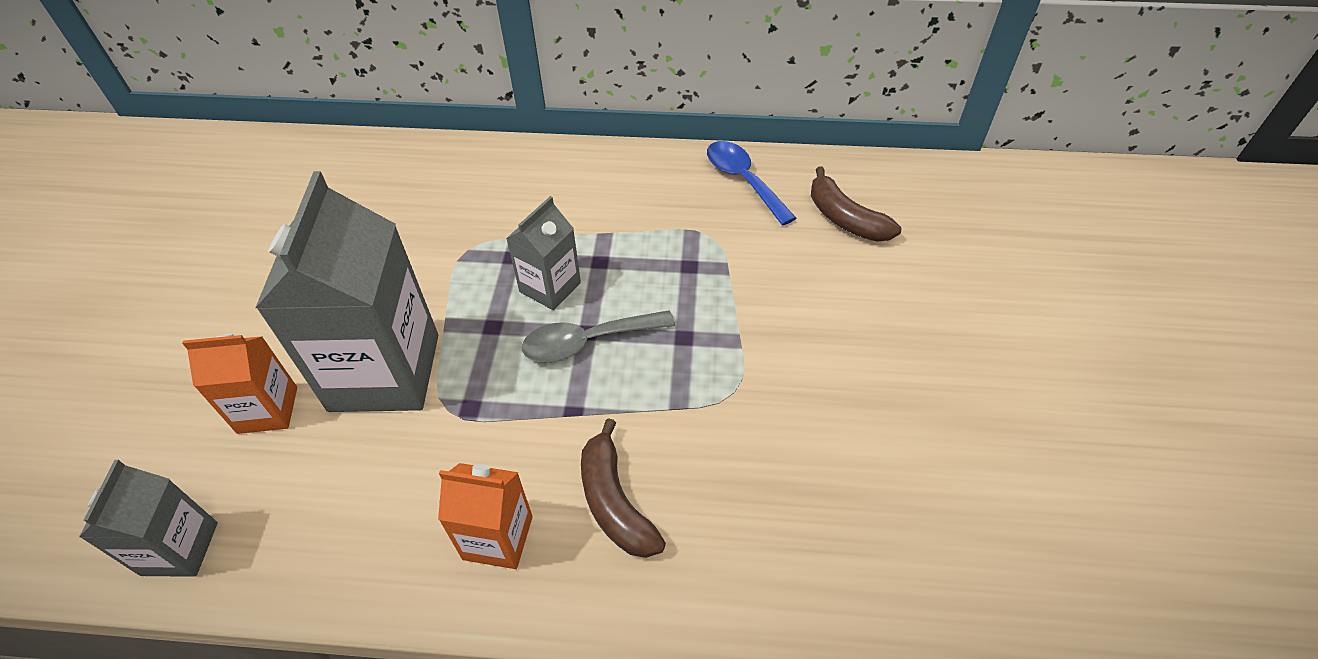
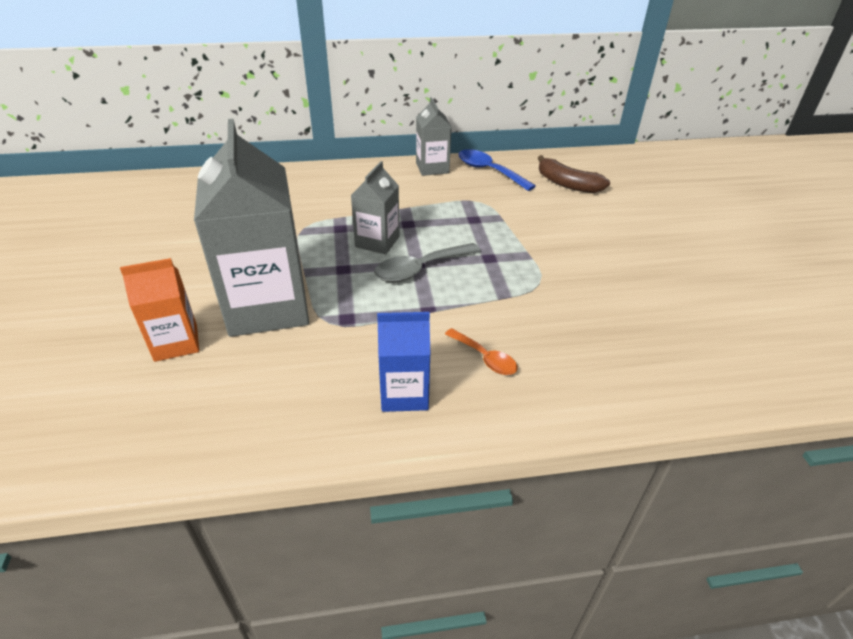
camera: 15 degrees left, 10 degrees down
(180, 548) = (130, 446): grey carton -> grey carton (432, 168)
(498, 538) = (404, 393): orange carton -> blue carton
(615, 502) = (484, 358): brown banana -> orange spoon

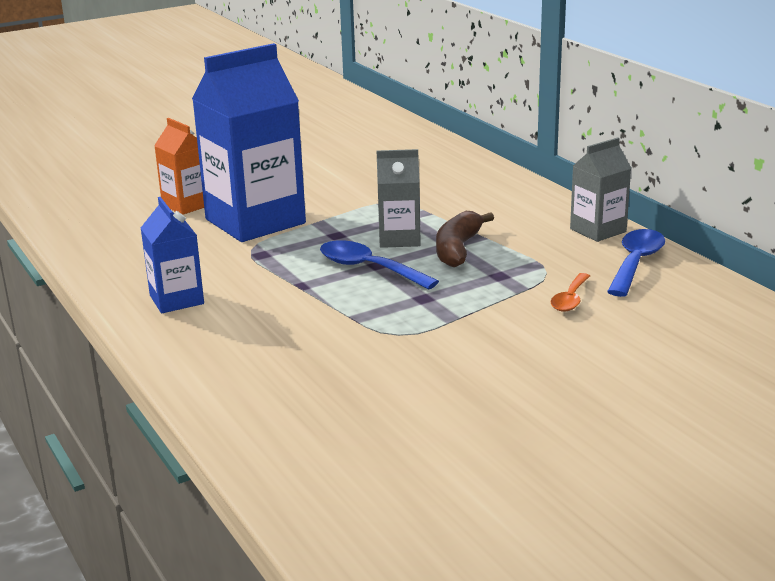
camera: 70 degrees right, 15 degrees down
(267, 306) = (255, 221): grey carton -> blue carton
(420, 269) = (369, 268): grey spoon -> blue spoon
(484, 358) = (246, 325): orange spoon -> orange spoon (570, 299)
(567, 184) = (669, 318): brown banana -> brown banana (458, 249)

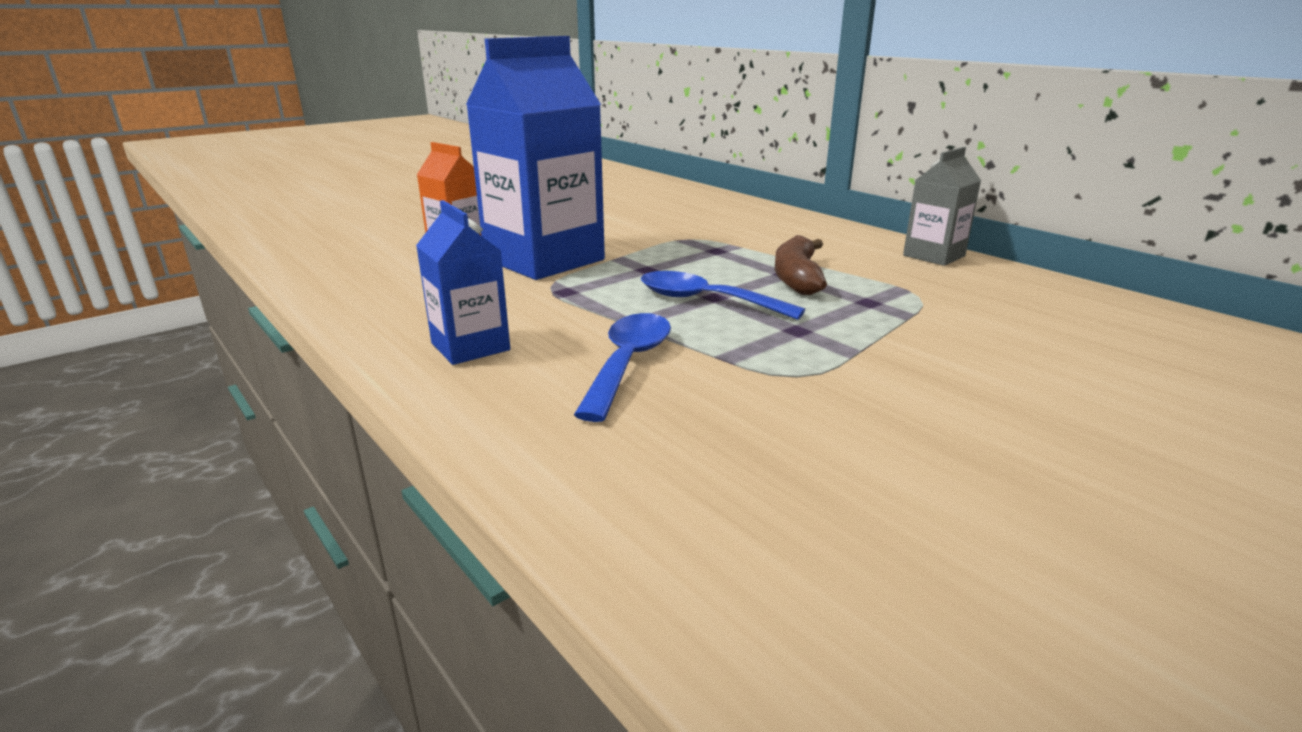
camera: 10 degrees left, 0 degrees up
(399, 238) = (722, 270): grey carton -> none
(570, 299) = (976, 323): orange spoon -> none
(636, 263) = (1009, 284): blue spoon -> blue spoon (628, 363)

